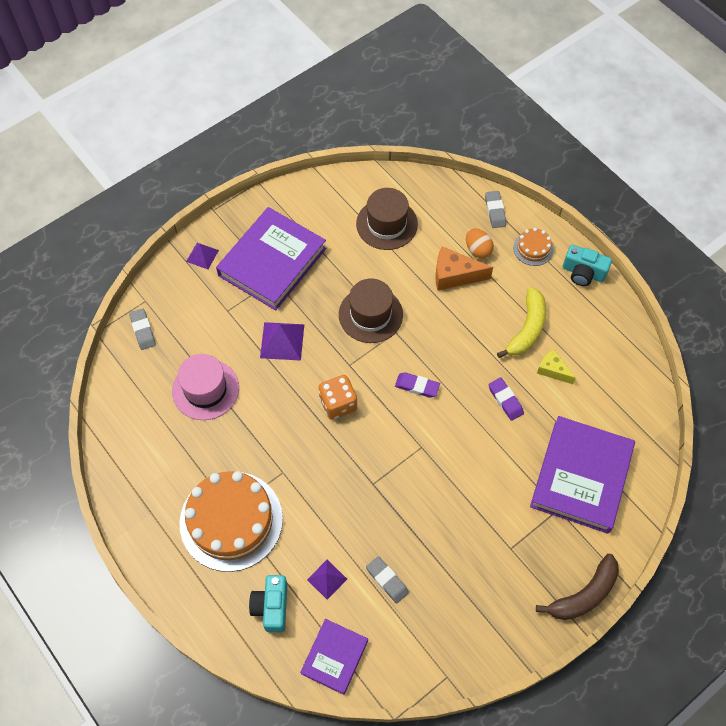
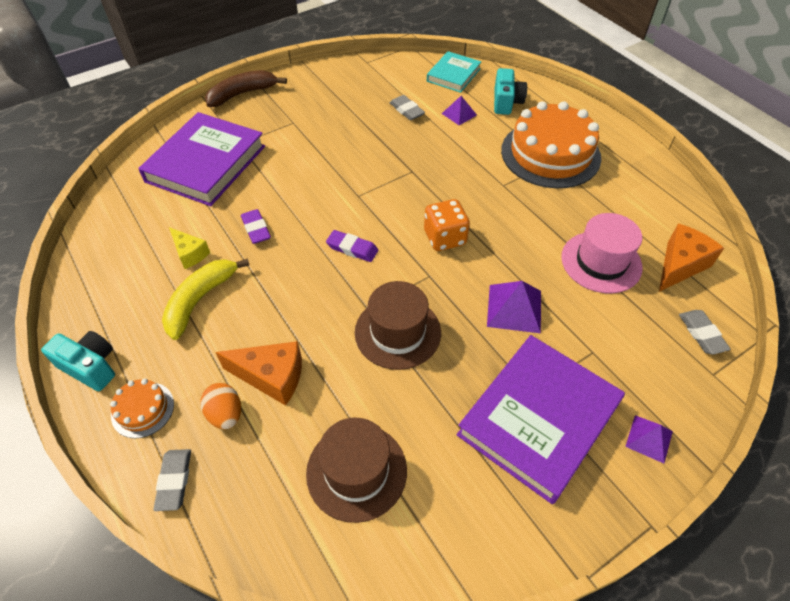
camera: 175 degrees left, 10 degrees down
(139, 391) = (680, 265): none -> orange cheese
(334, 657) = (453, 75): purple book -> turquoise book

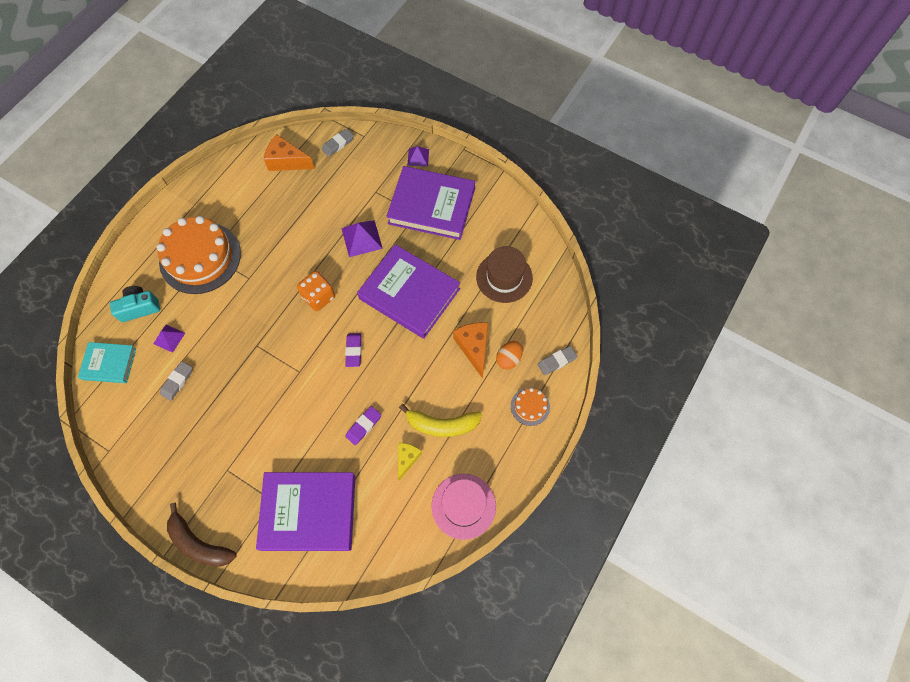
camera: 115 degrees left, 15 degrees up
(90, 366) = (521, 459): turquoise camera -> none
(397, 332) = (409, 294): brown hat -> purple book
(601, 262) = (302, 202): pink hat -> pink hat (463, 506)

